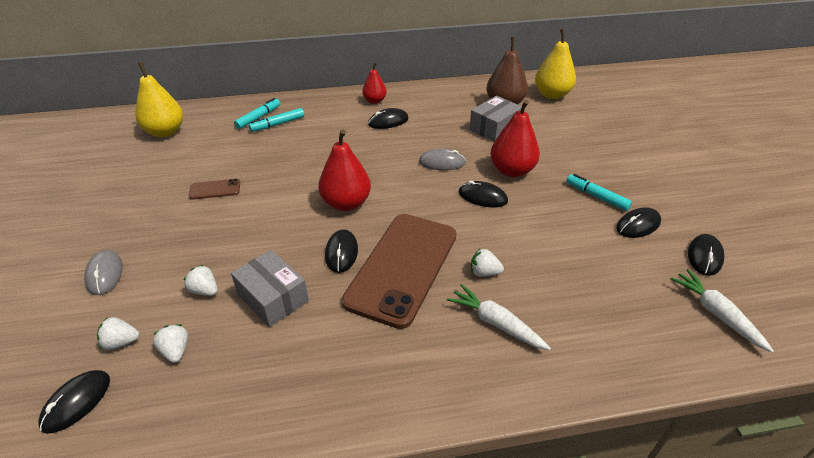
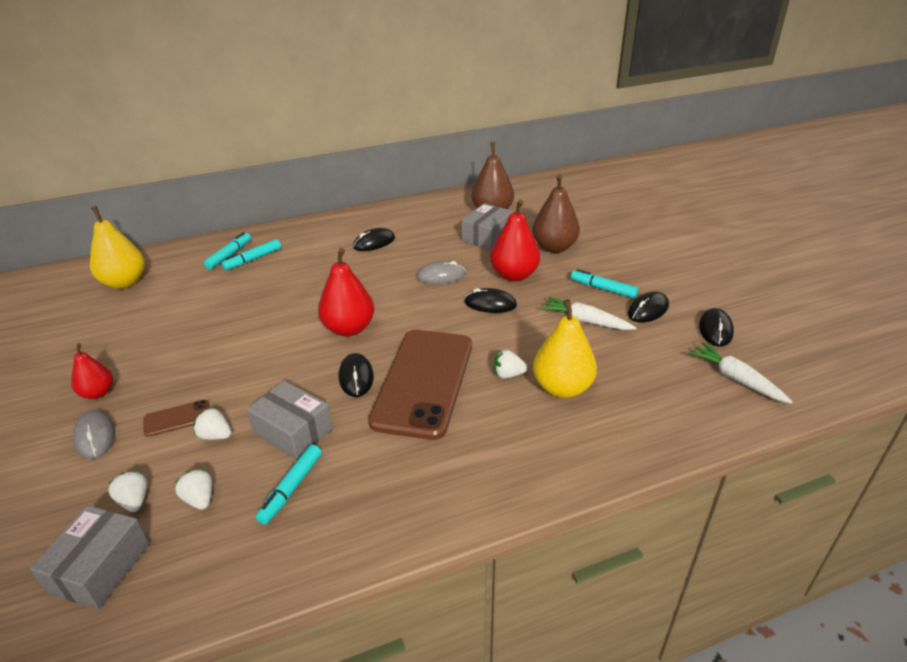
camera: 10 degrees left, 5 degrees down
(76, 402) = (100, 567): black mouse -> grey box
(121, 342) = (134, 501): white strawberry -> white strawberry turned 75 degrees clockwise
(215, 189) = (199, 334): brown phone -> brown phone (177, 418)
(258, 355) = (291, 488): none -> turquoise marker
(374, 101) = (354, 224): red pear -> red pear (98, 393)
(496, 323) = (530, 419): white carrot -> white carrot (585, 321)
(552, 95) = (538, 198): yellow pear -> yellow pear (562, 388)
(556, 147) = (554, 247): none -> brown pear

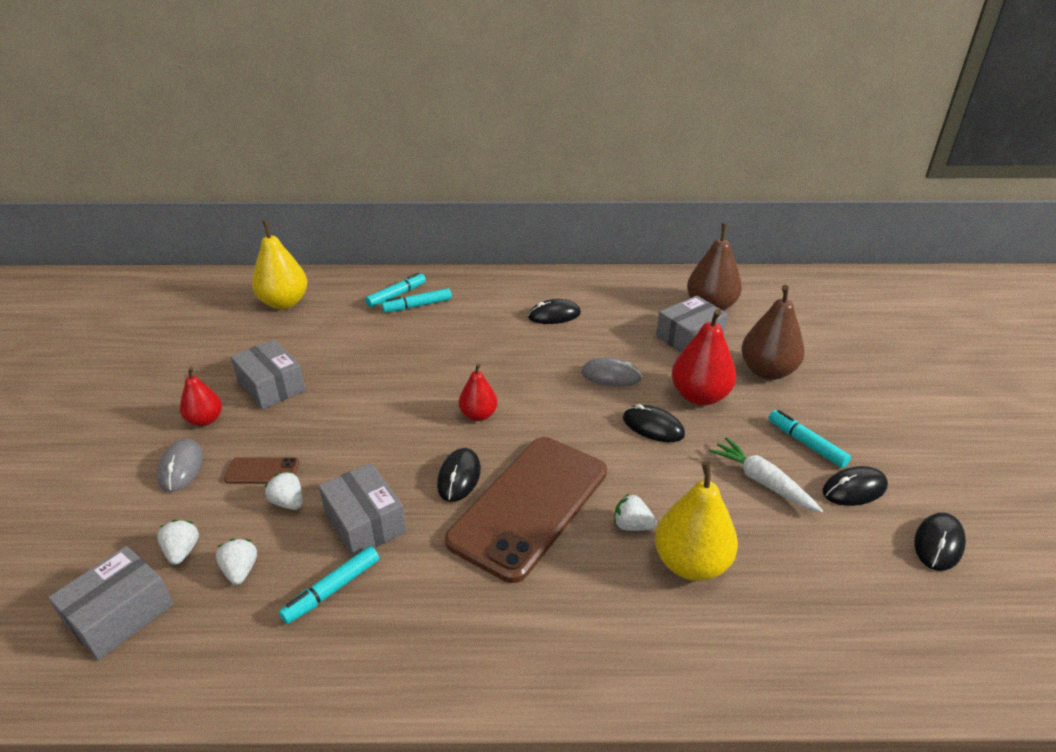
camera: 20 degrees right, 0 degrees up
(149, 351) = (271, 386): none -> grey box
(349, 329) = (478, 415): red pear -> red pear, size x0.60
(736, 379) = (936, 624): white carrot -> none

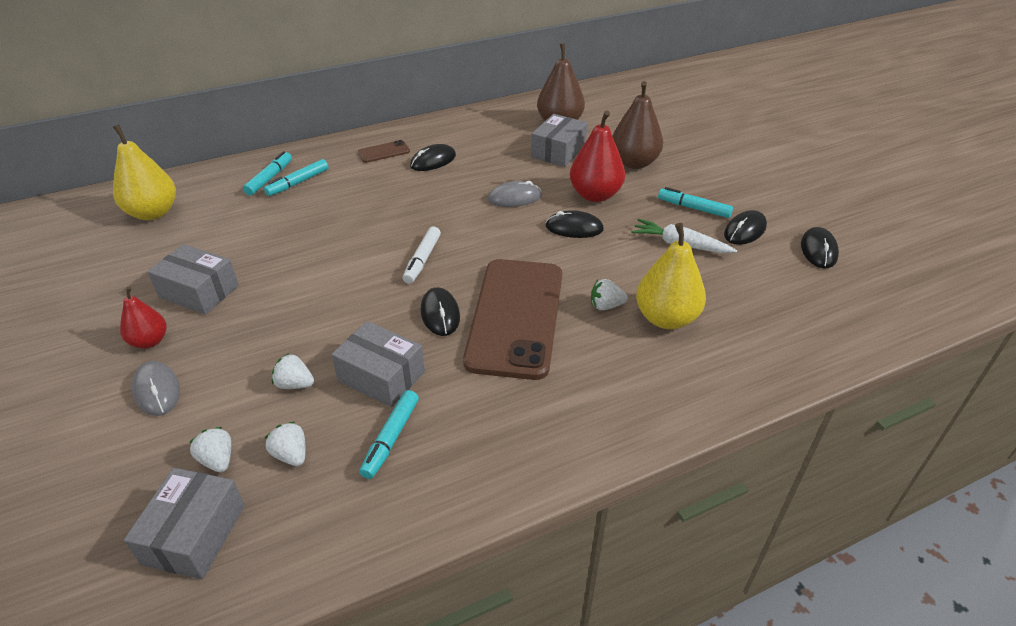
camera: 25 degrees left, 5 degrees up
(262, 471) = (247, 367): brown phone -> brown phone (383, 152)
(478, 415) = (422, 260): red pear -> white marker

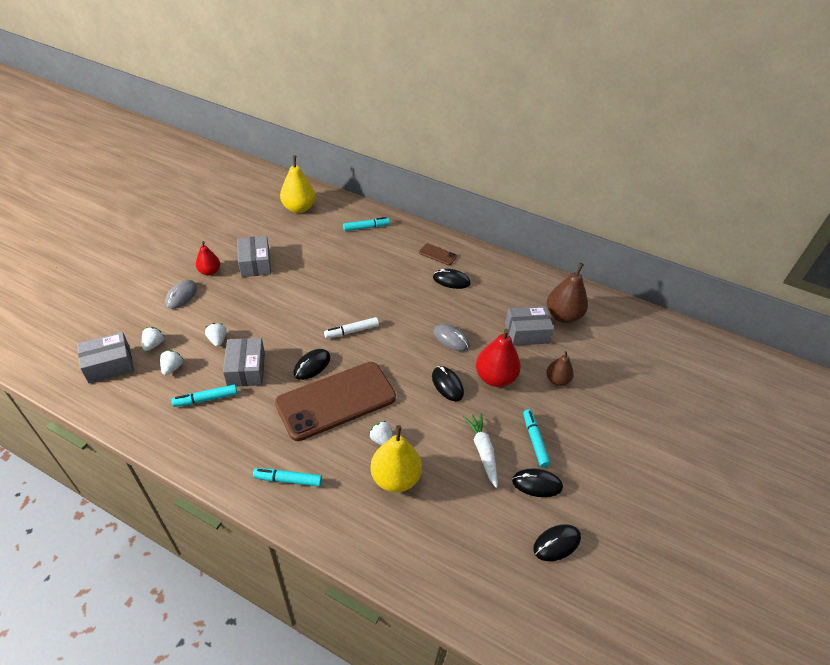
camera: 50 degrees right, 5 degrees up
(298, 183) = (373, 240): turquoise marker -> turquoise marker (288, 480)
(634, 163) = (557, 380): brown pear -> brown pear, size x0.60

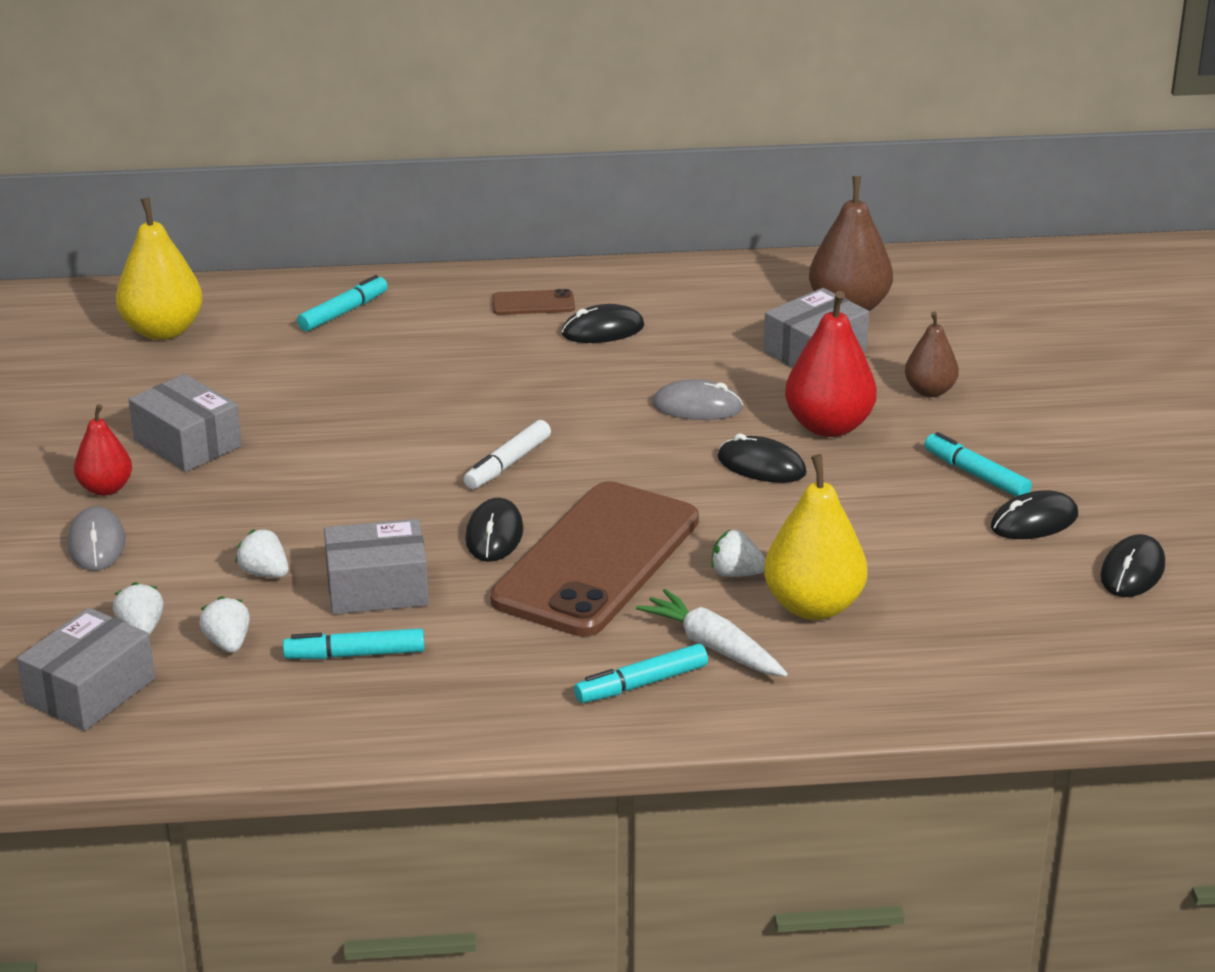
camera: 30 degrees left, 15 degrees down
(206, 399) = (355, 655): turquoise marker -> turquoise marker turned 45 degrees clockwise
(246, 369) = (377, 588): grey box -> grey box turned 60 degrees counterclockwise
(482, 451) = (912, 520): white carrot -> white carrot (713, 647)

